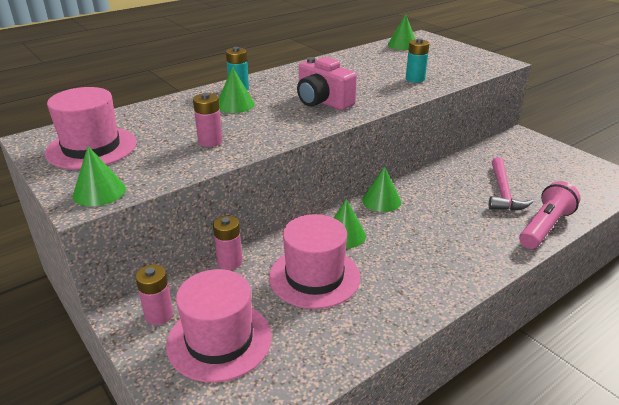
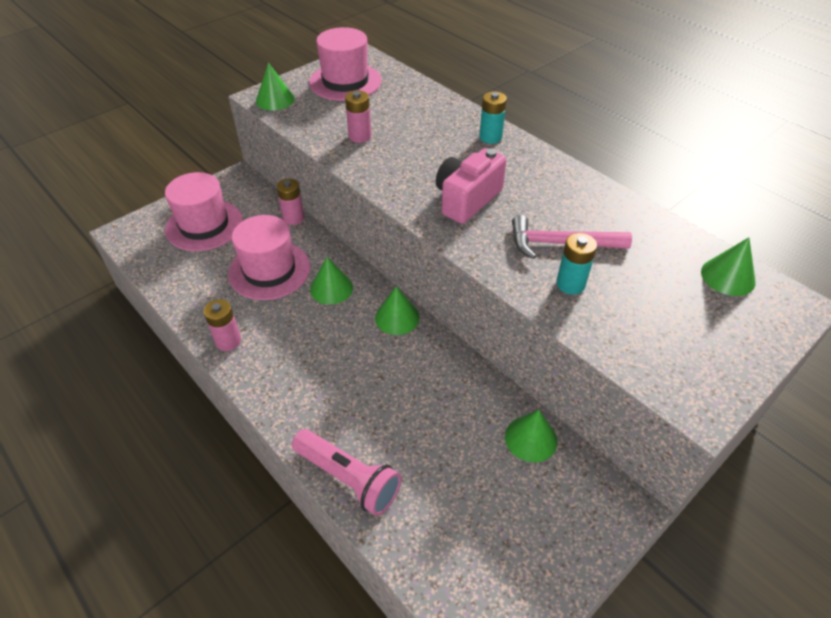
camera: 85 degrees right, 15 degrees up
(159, 315) = (235, 192): pink battery -> pink battery (228, 341)
(235, 104) = (446, 140): green cone -> green cone (531, 438)
(503, 192) = (429, 445): pink hammer -> pink hammer (560, 243)

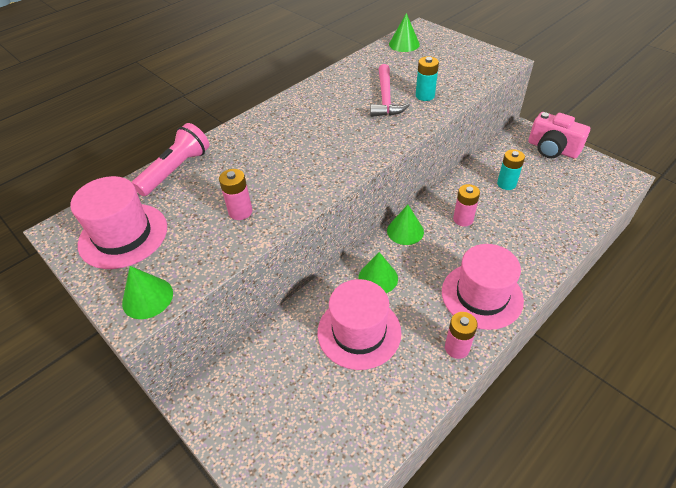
camera: 90 degrees left, 0 degrees up
(204, 225) = (287, 417): pink hat -> pink hat (482, 295)
(293, 218) = (278, 324): pink battery -> pink battery (463, 219)
(348, 478) = (557, 245): pink flashlight -> pink flashlight (176, 170)
(467, 199) = (340, 140): pink camera -> pink camera (552, 149)
(490, 137) = (252, 129): turquoise battery -> turquoise battery (506, 184)
(531, 438) = (493, 162): green cone -> none

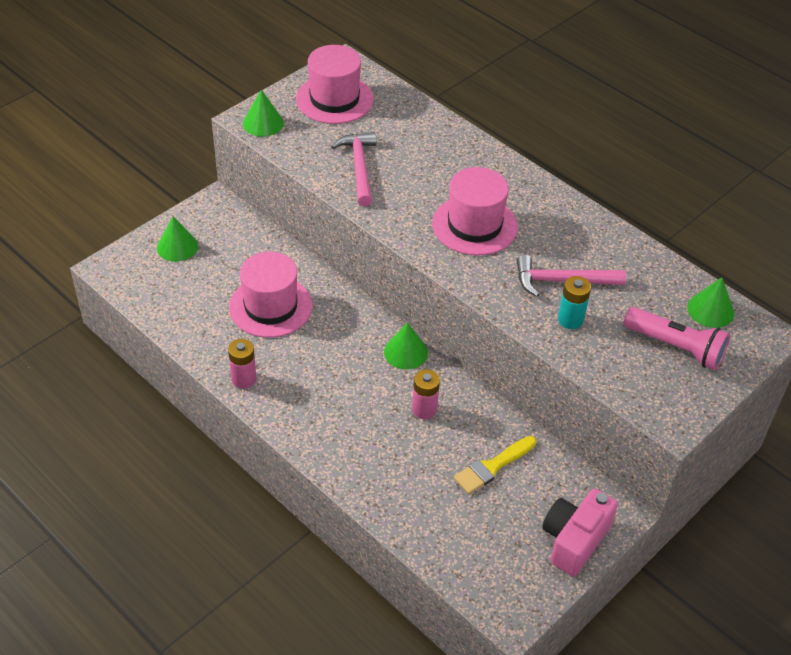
camera: 85 degrees right, 0 degrees up
(176, 170) = (423, 119): pink flashlight -> pink flashlight (676, 347)
(240, 212) = (359, 167): pink battery -> pink hammer
(378, 278) = (337, 324): green cone -> green cone (177, 247)
(482, 295) = (306, 409): pink hat -> pink hat (474, 225)
(506, 184) = (492, 467): turquoise battery -> yellow brush

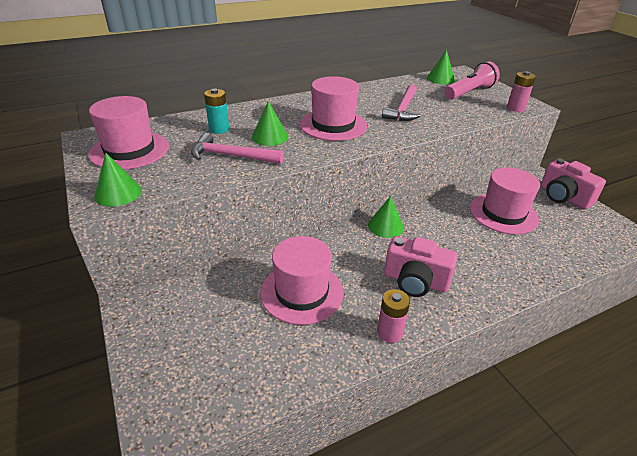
camera: 70 degrees left, 10 degrees down
(177, 247) = (173, 350): green cone -> green cone (270, 136)
(321, 390) = (415, 281): none -> pink camera
(424, 409) = (446, 230): pink battery -> pink battery (515, 108)
(492, 467) = (503, 213): yellow brush -> pink hat
(570, 319) = (440, 114): turquoise battery -> turquoise battery (219, 129)

